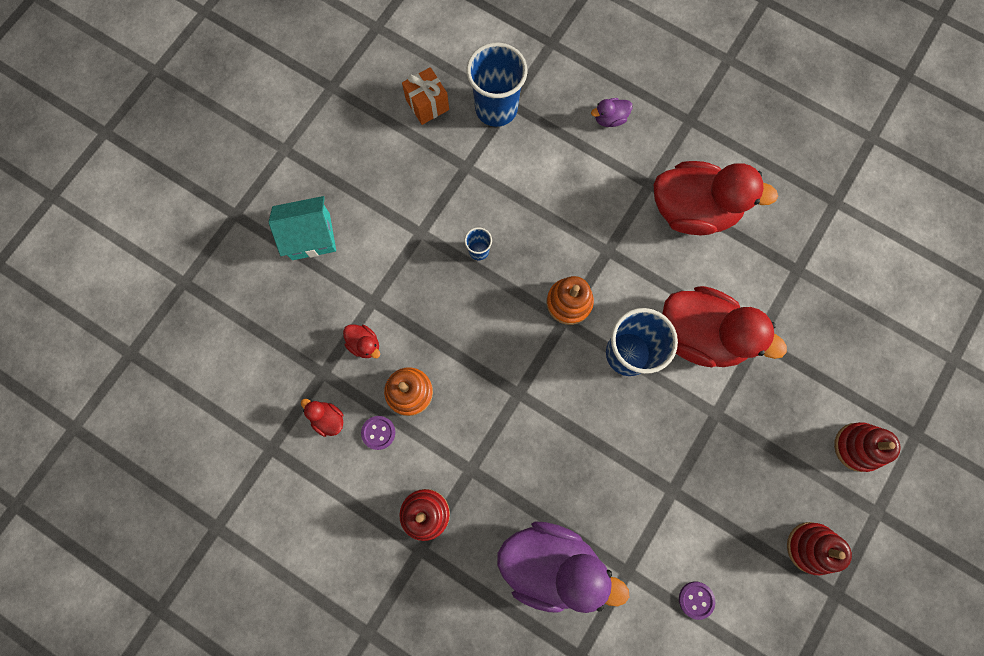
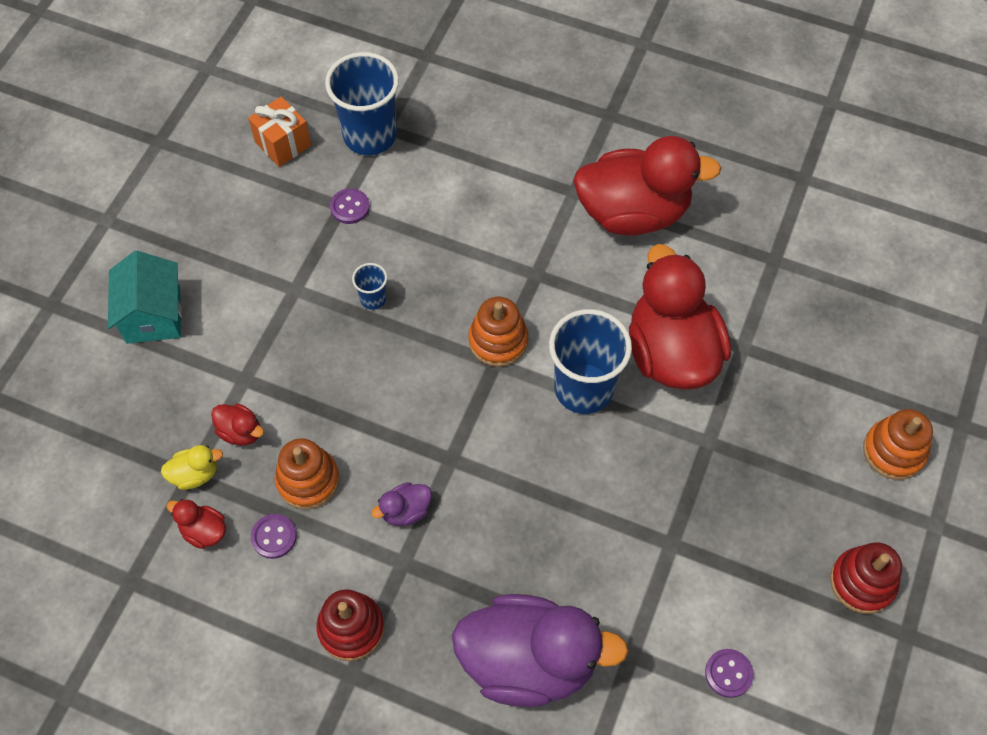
camera: 10 degrees left, 15 degrees down
(310, 236) = (153, 315): turquoise house -> turquoise house turned 75 degrees counterclockwise
(327, 372) = (195, 474): none -> yellow duck
(472, 169) = (350, 207): none -> purple button
(610, 119) = (512, 127): purple duck -> purple duck (405, 511)
(701, 335) = (671, 352): red duck -> red duck turned 120 degrees counterclockwise
(857, 447) = (893, 451): red stacking toy -> orange stacking toy

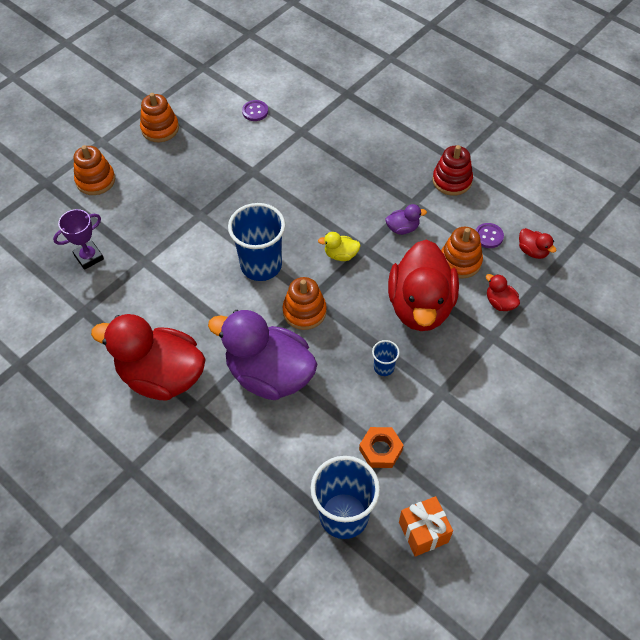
camera: 160 degrees left, 5 degrees down
(153, 315) = (555, 404): turquoise house -> none
(195, 474) = (534, 285): yellow duck -> yellow duck (340, 255)
(350, 207) = (380, 450): purple button -> orange nut
(529, 661) = (357, 142): purple duck -> purple duck (269, 374)
(671, 352) = (192, 271): red duck -> red duck (420, 306)
(818, 330) = (89, 257): none -> purple trophy
(862, 582) = (160, 129): red stacking toy -> orange stacking toy

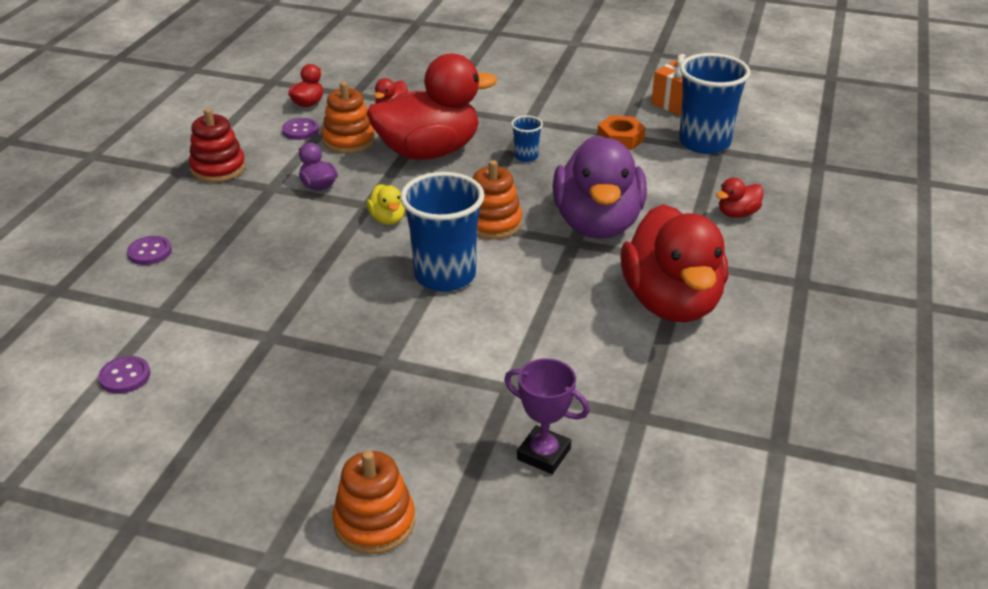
camera: 115 degrees left, 20 degrees down
(160, 129) = (205, 485): orange stacking toy -> none
(231, 477) = (737, 214): none -> red duck
(365, 134) = (150, 252): none -> purple button

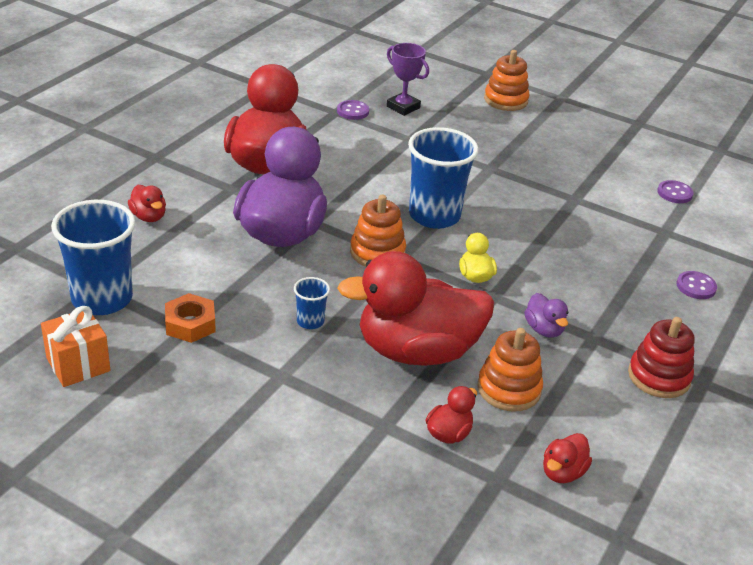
camera: 170 degrees left, 0 degrees up
(300, 130) = (569, 419): purple button -> purple button (353, 111)
(737, 214) = (149, 217): red duck -> red duck turned 75 degrees clockwise

